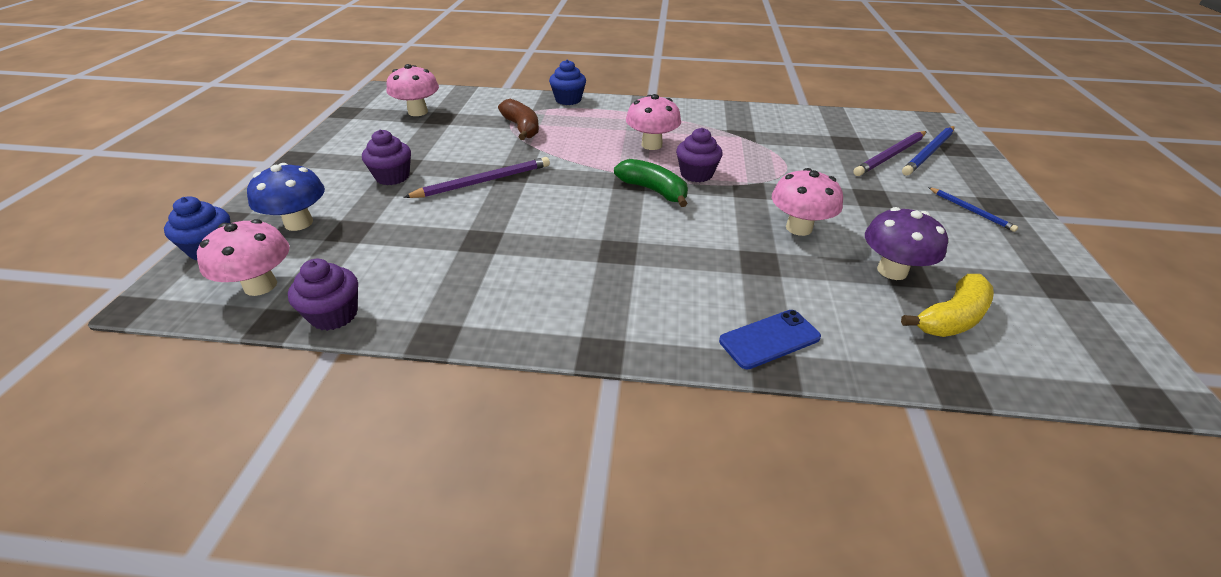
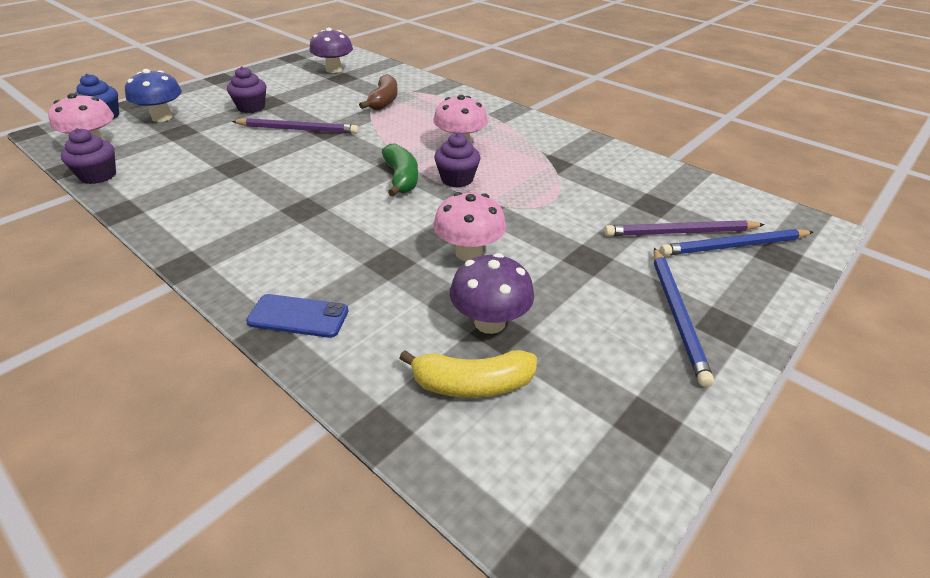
camera: 35 degrees right, 0 degrees up
(418, 112) = (334, 70): pink mushroom -> purple mushroom
(568, 100) = (453, 91): blue cupcake -> none
(970, 210) = (677, 314): blue pencil -> blue pencil, size x1.72

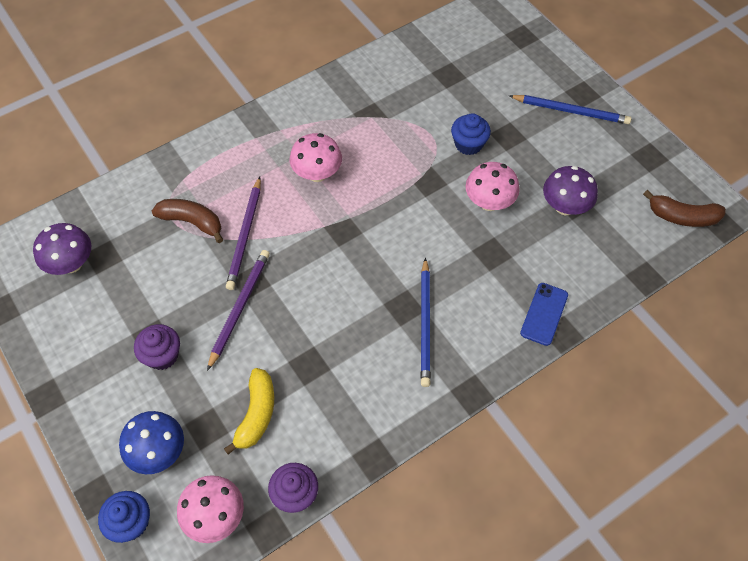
camera: 75 degrees left, 20 degrees up
(401, 178) = (369, 229): green banana -> none
(457, 179) = (381, 189): purple cupcake -> none
(472, 384) = (615, 226): yellow banana -> yellow banana (256, 414)
(530, 484) = (682, 217): none -> brown banana
(553, 228) = (468, 144): none -> blue cupcake
(681, 232) = (488, 74): purple pencil -> purple pencil (245, 235)
(734, 246) = (508, 53): blue pencil -> blue pencil (425, 323)

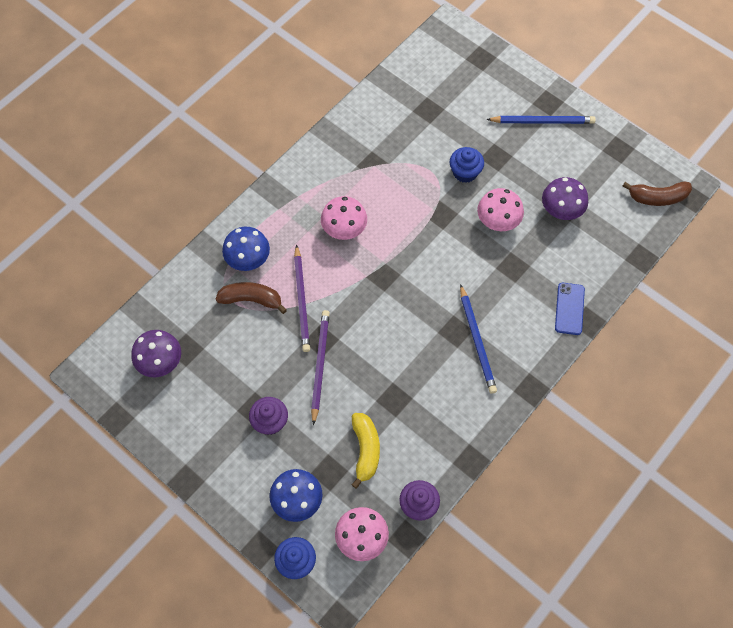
camera: 15 degrees left, 5 degrees up
(204, 181) = (248, 260): none -> blue mushroom

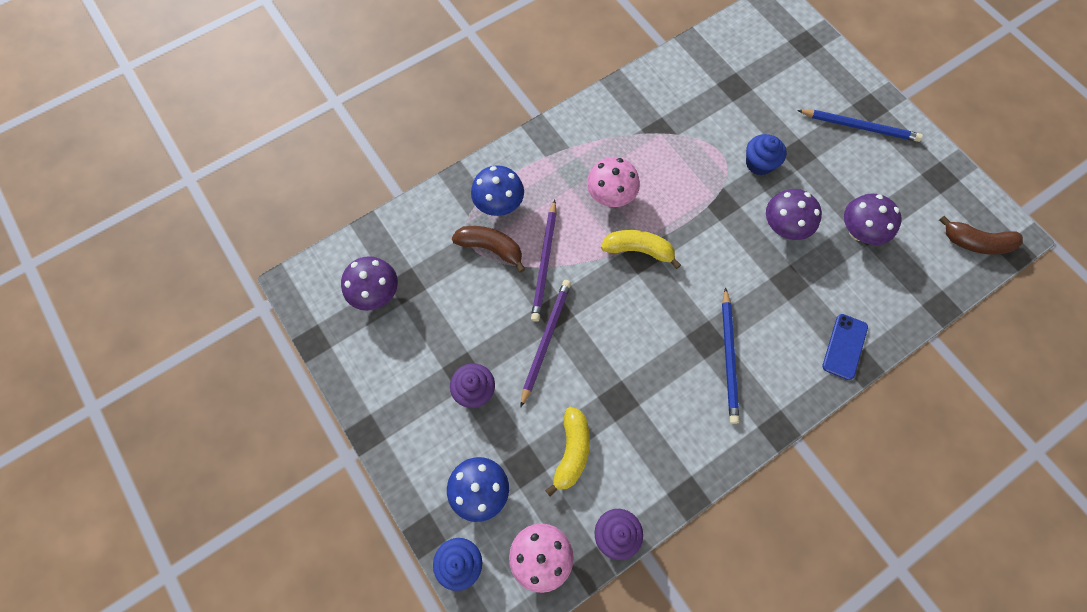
camera: 15 degrees right, 5 degrees up
(380, 271) = (638, 250): none -> yellow banana
(497, 222) = (783, 227): pink mushroom -> purple mushroom

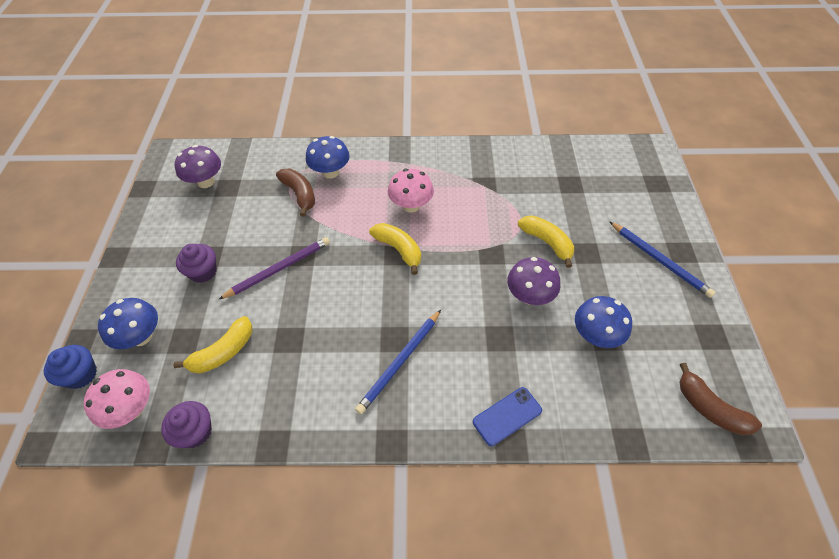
camera: 35 degrees right, 15 degrees down
(545, 262) = (326, 221): purple pencil -> none
(759, 163) = (547, 242): blue cupcake -> yellow banana
(859, 231) = (595, 335): purple mushroom -> blue mushroom

